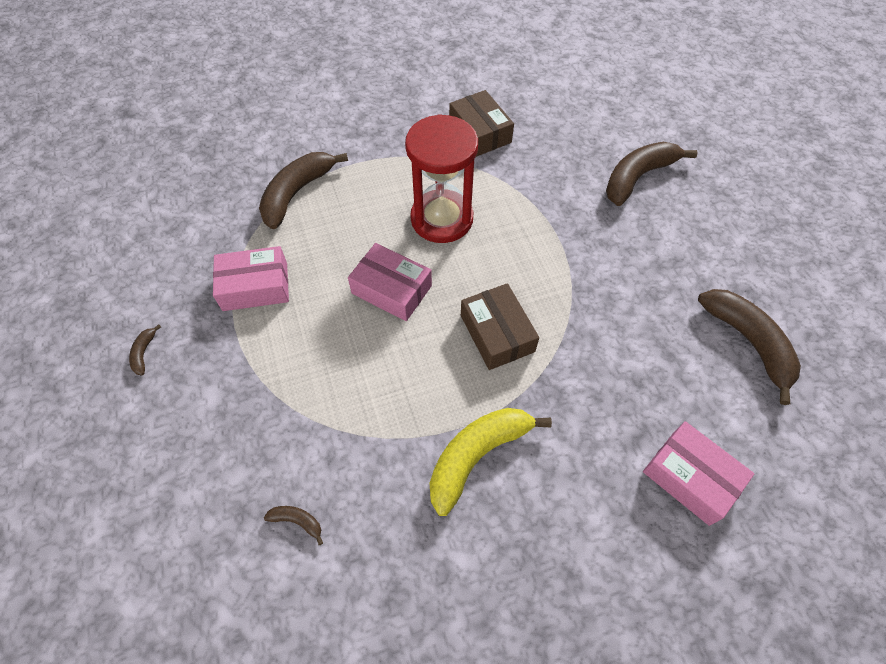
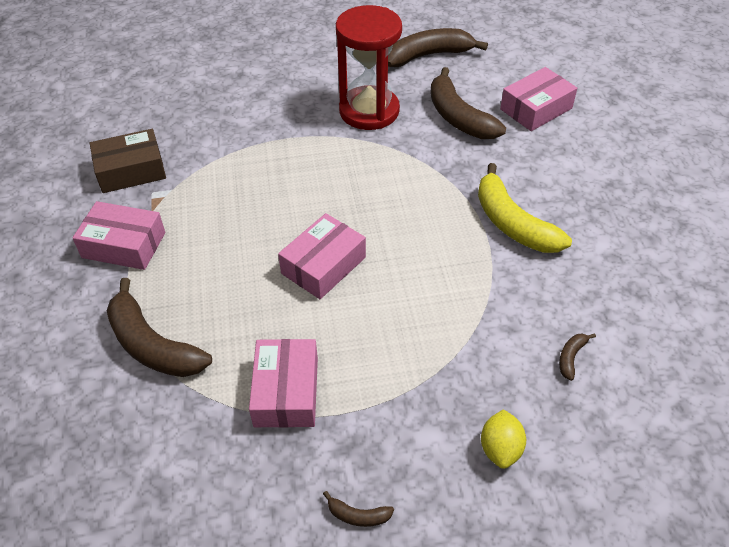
camera: 80 degrees left, 10 degrees down
(196, 456) = (500, 449): none -> yellow lemon
(394, 150) = (124, 245): none -> pink box
(441, 219) = (243, 216): red hourglass -> red hourglass (369, 111)
(497, 333) = (392, 193): brown box -> none
(637, 177) = (242, 75): brown banana -> brown banana (458, 117)

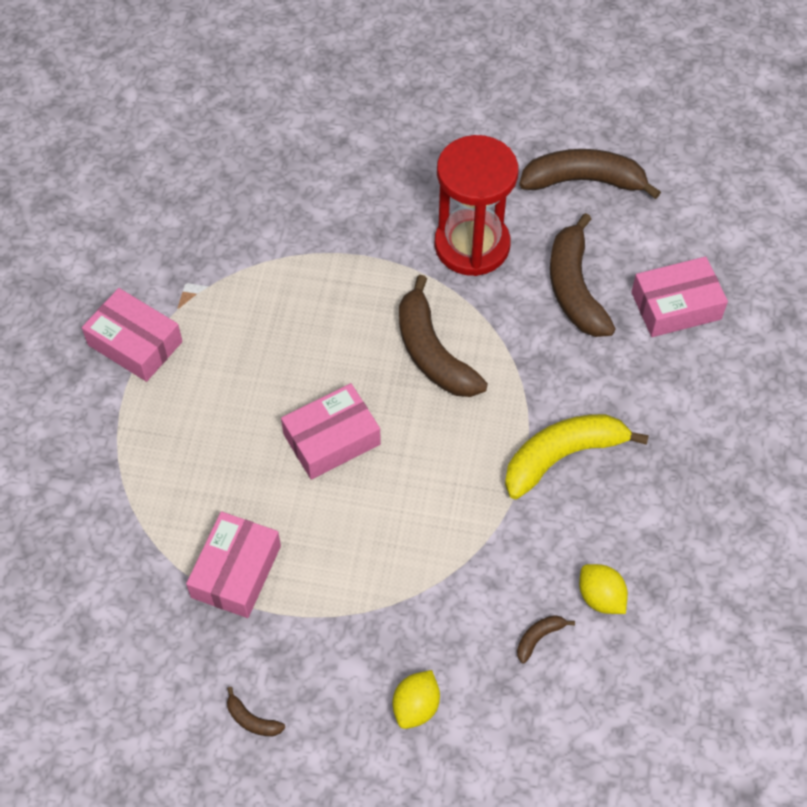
camera: 20 degrees right, 10 degrees up
(131, 170) = (173, 246): brown box -> none
(152, 345) = (126, 474): brown banana -> brown banana (432, 353)
(512, 223) = (562, 456): yellow banana -> yellow banana turned 75 degrees clockwise
(601, 311) = (600, 597): none -> yellow lemon

